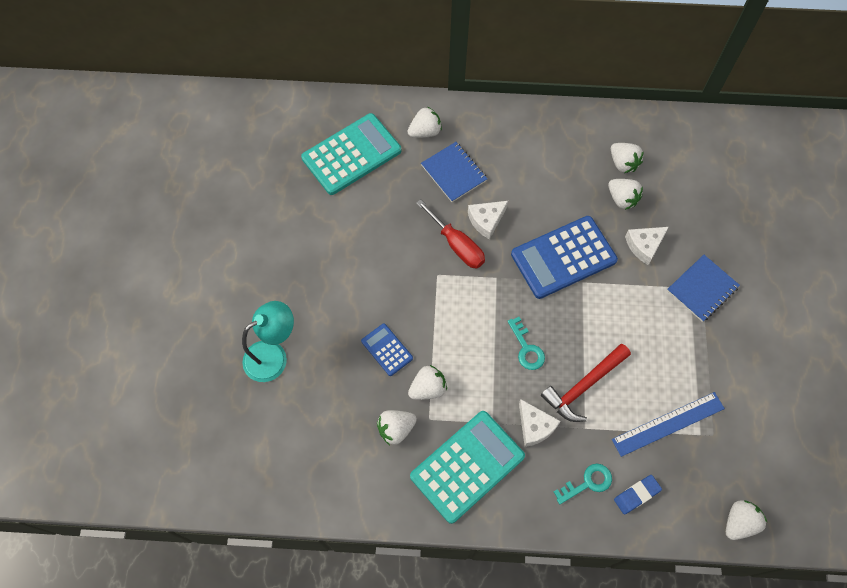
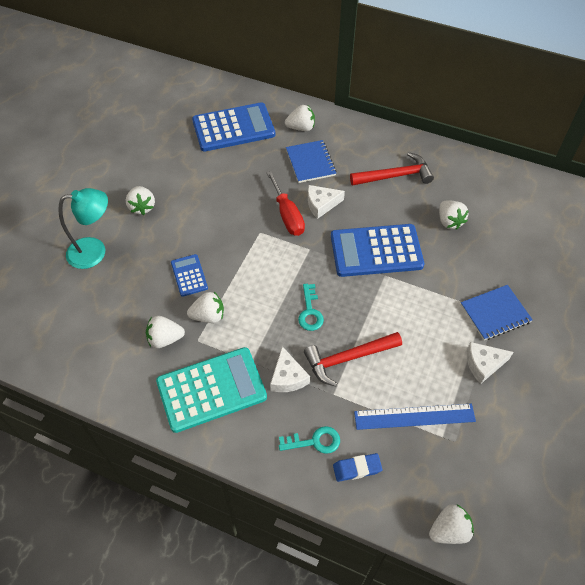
camera: 20 degrees right, 10 degrees down
(351, 154) = (233, 128): turquoise calculator -> blue calculator
(547, 162) = (395, 176): none -> red hammer
(623, 163) = (462, 195): white strawberry -> white strawberry (142, 207)
(644, 245) = (454, 263): white cheese -> white cheese (483, 364)

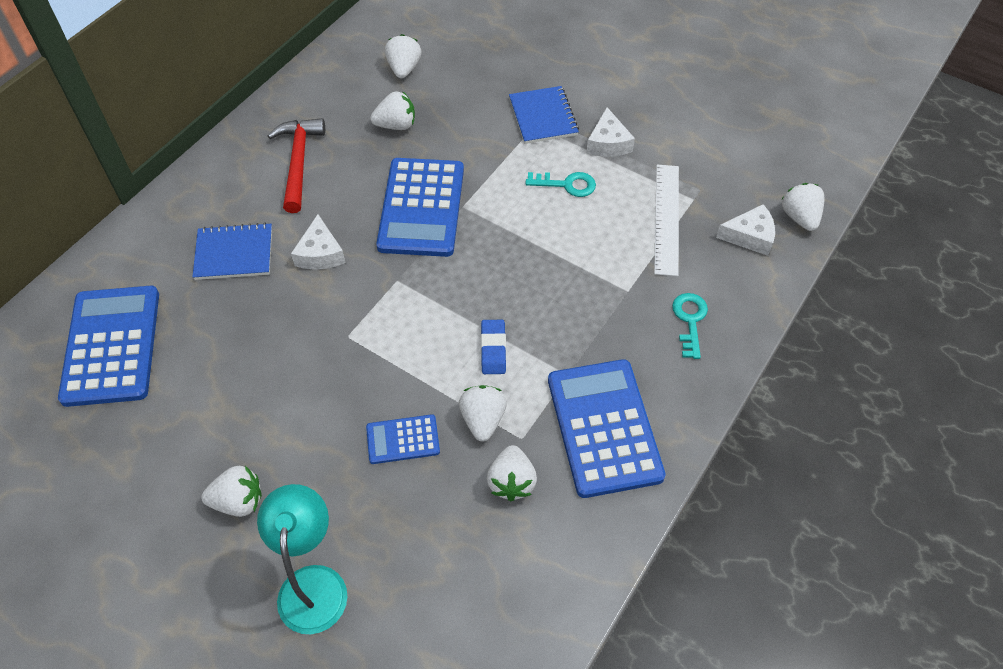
camera: 80 degrees left, 0 degrees up
(211, 390) = (604, 427): turquoise calculator -> blue calculator
(287, 215) = (326, 297): red screwdriver -> none
(288, 377) = (597, 336): white cheese -> white cheese (750, 236)
(301, 128) = (155, 254): white strawberry -> white strawberry (404, 69)
(310, 312) = (502, 296): turquoise key -> turquoise key (566, 184)
(348, 358) = (580, 267): red hammer -> none
(357, 468) = (727, 284): blue eraser -> blue eraser (493, 349)
(414, 417) = (667, 218): blue ruler -> white ruler

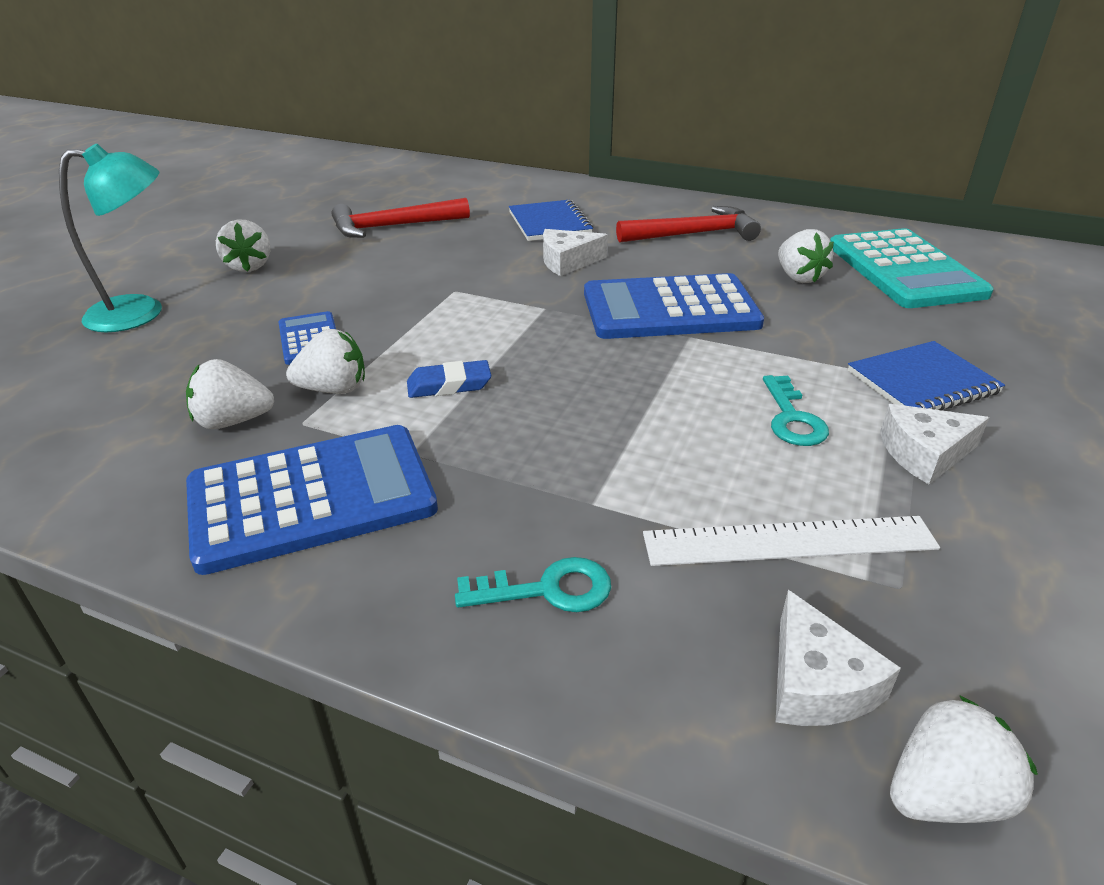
camera: 80 degrees right, 20 degrees down
(112, 345) = (426, 195): blue calculator -> none
(188, 377) = (394, 226): none -> red hammer
(404, 69) = (904, 270): white strawberry -> turquoise calculator

